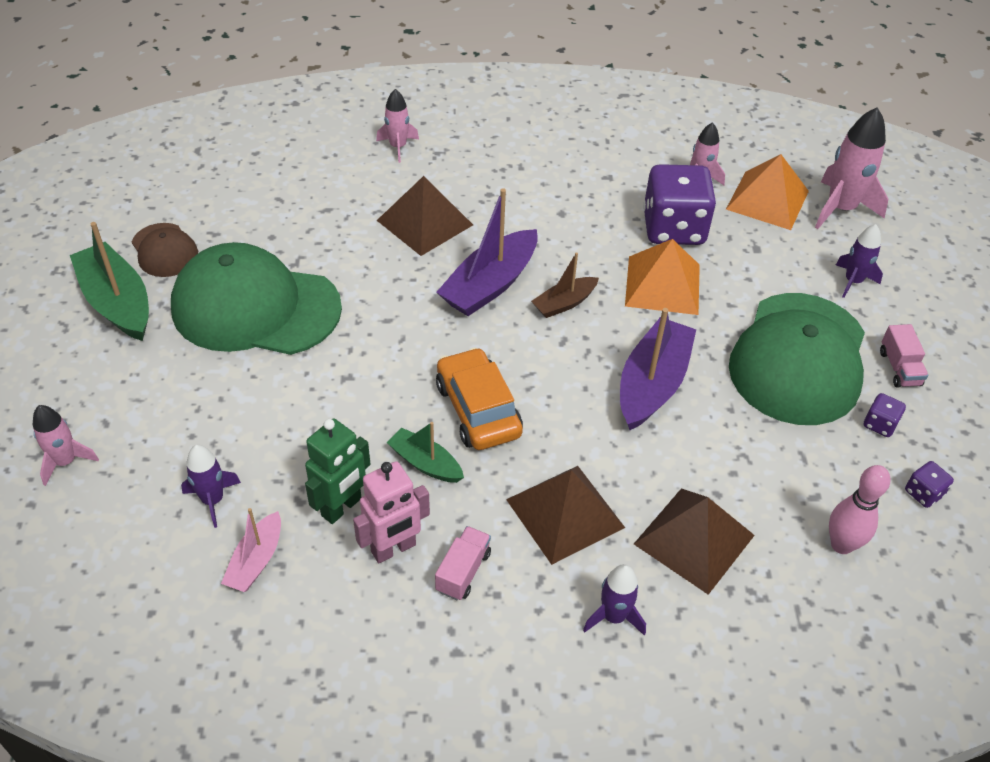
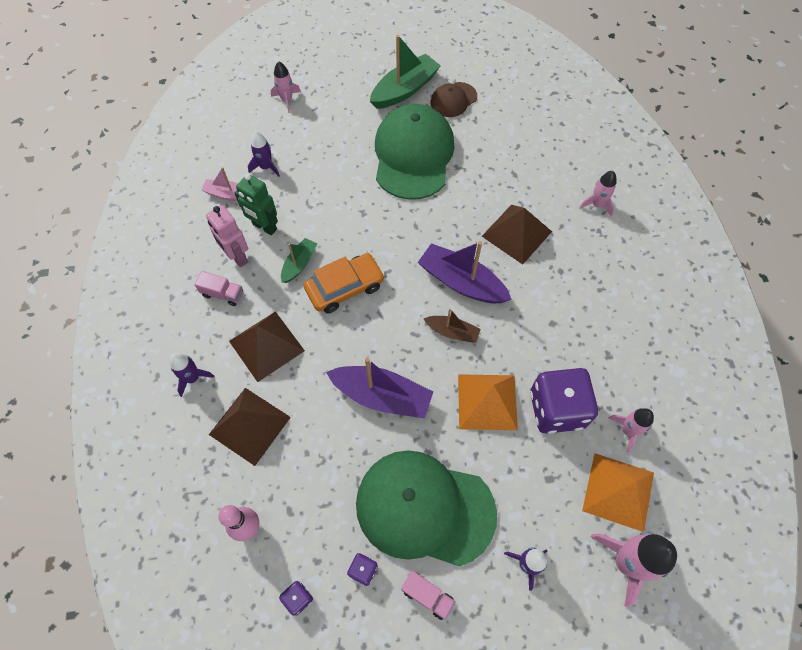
camera: 85 degrees right, 15 degrees up
(564, 303) = (452, 332): brown boat -> brown boat turned 150 degrees clockwise
(899, 368) = (427, 595): pink truck -> pink truck turned 135 degrees counterclockwise

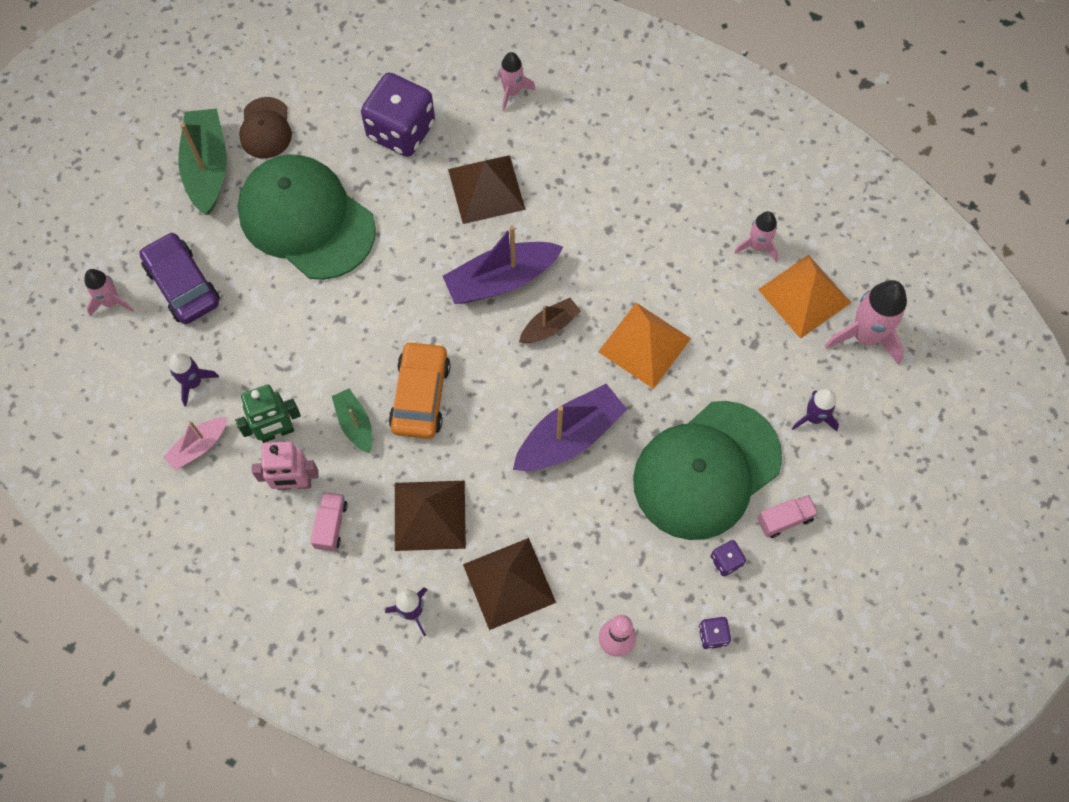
camera: 55 degrees left, 5 degrees up
(223, 294) = (331, 525): pink truck -> pink truck turned 45 degrees counterclockwise
(323, 124) = (182, 284): none -> purple car
(556, 409) = (695, 290): purple dice -> purple dice (401, 130)

